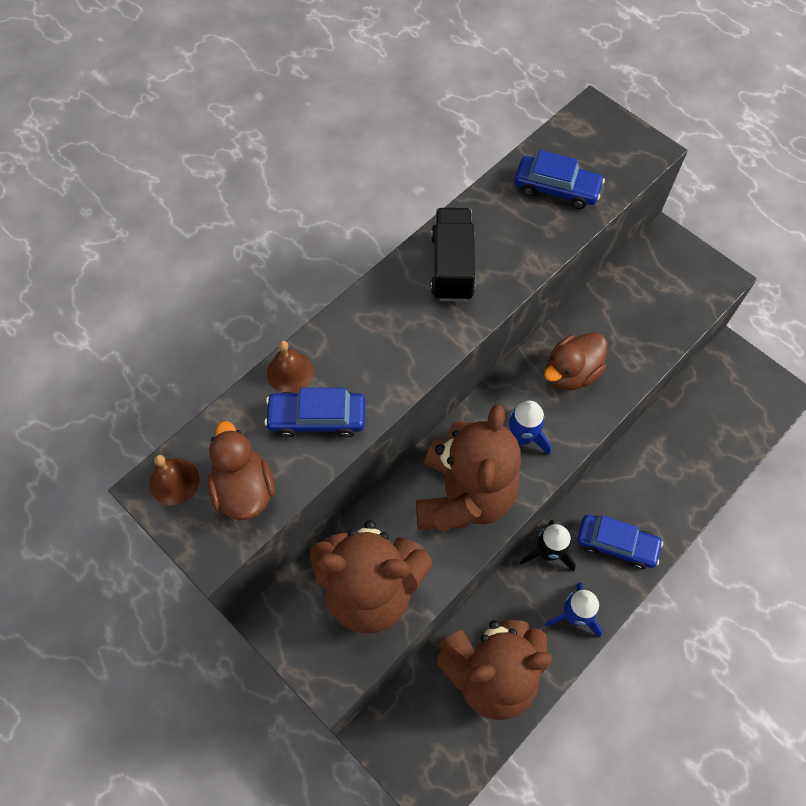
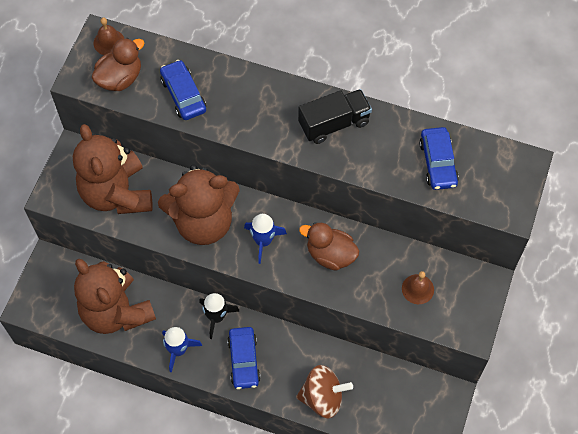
camera: 65 degrees right, 0 degrees up
(290, 372) = (207, 67): brown bell -> brown bell (417, 289)
(692, 478) = (322, 398): none -> brown spinning top

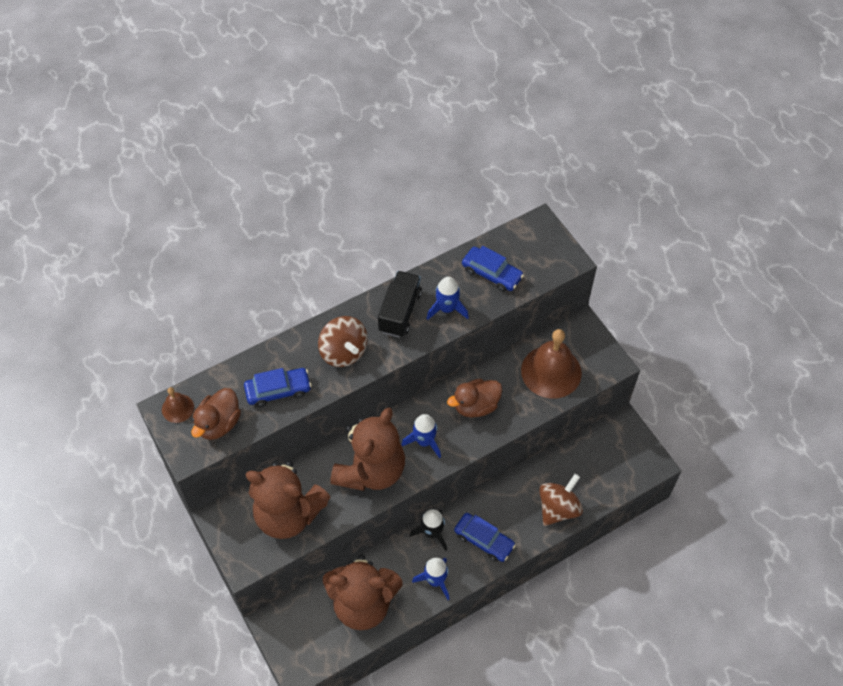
camera: 50 degrees left, 5 degrees down
(120, 78) = (219, 423): brown duck -> brown duck turned 150 degrees counterclockwise
(183, 95) = (278, 390): blue car -> blue car turned 150 degrees clockwise
(259, 112) = (343, 352): none -> brown spinning top
(370, 155) = (447, 308): none -> blue rocket
(417, 289) = (551, 371): brown bell -> brown bell, size x2.05

